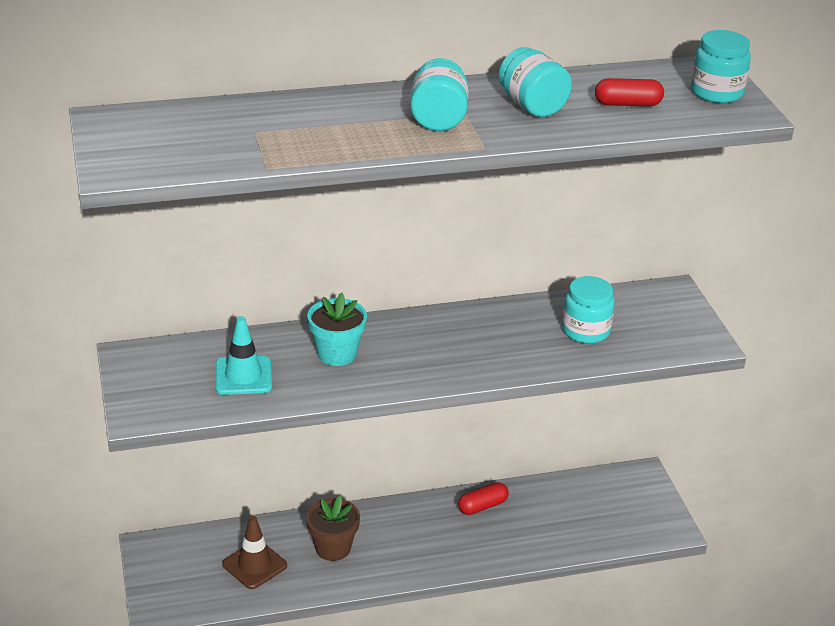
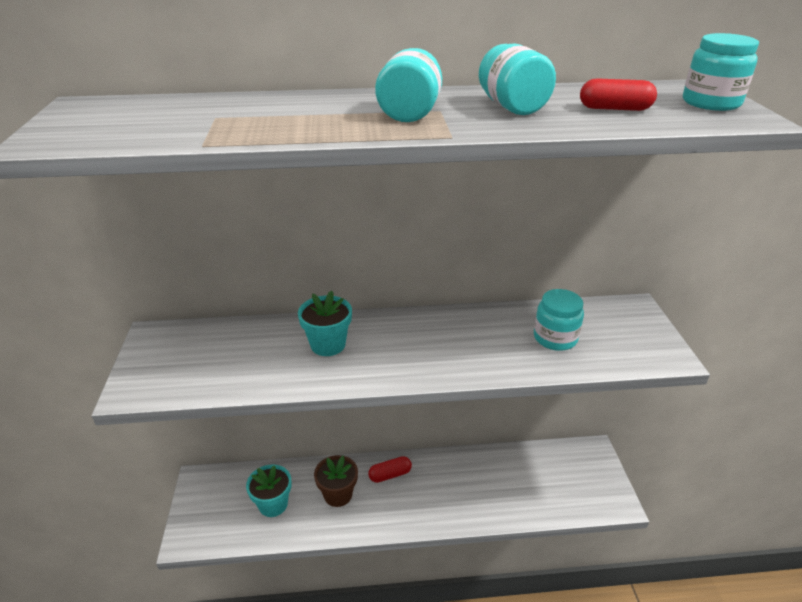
camera: 10 degrees right, 0 degrees up
(243, 376) = (239, 360): turquoise traffic cone -> none
(254, 565) = (273, 504): brown traffic cone -> turquoise flower pot
(482, 506) = (463, 467): red capsule -> red capsule (390, 474)

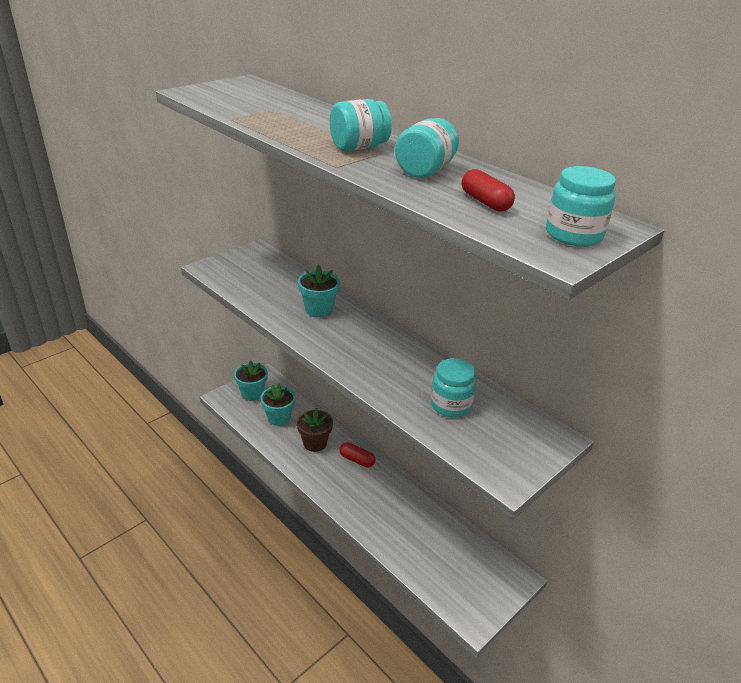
camera: 50 degrees right, 0 degrees up
(212, 507) = (252, 393): none -> turquoise flower pot

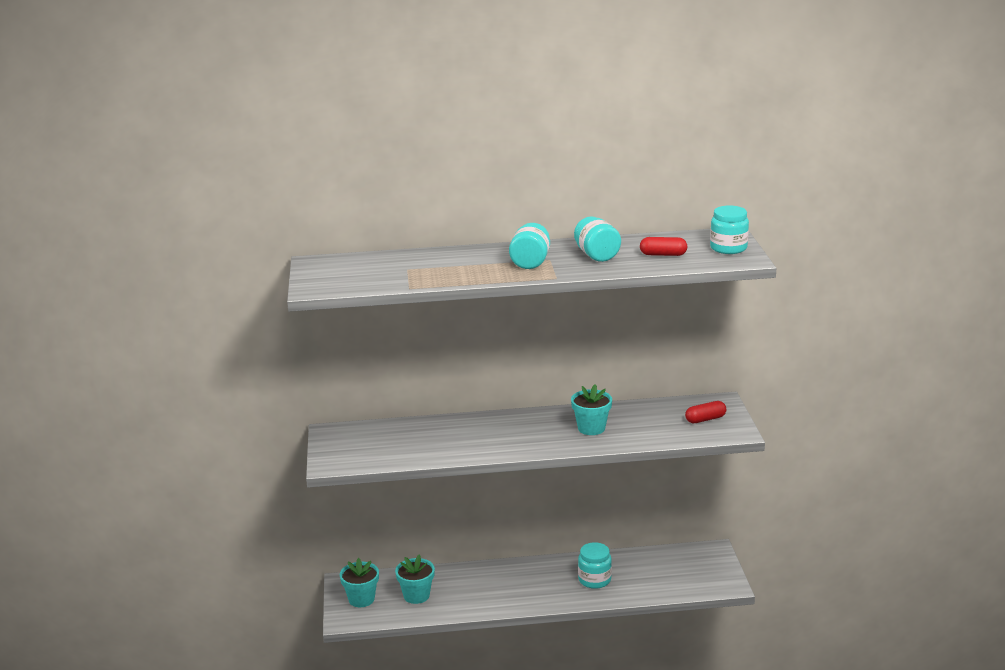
camera: 50 degrees left, 10 degrees down
(315, 443) = (474, 587): brown flower pot -> none
(319, 309) = (470, 433): turquoise flower pot -> turquoise flower pot (591, 428)
(357, 460) = (521, 573): red capsule -> red capsule (705, 419)
(451, 405) = (651, 423): turquoise jar -> turquoise jar (594, 580)

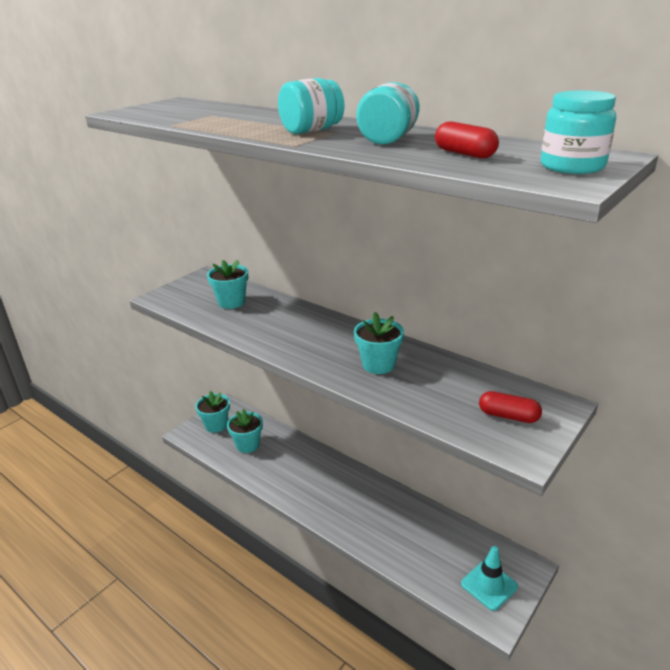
camera: 45 degrees right, 5 degrees up
(403, 439) = (231, 302): none -> turquoise flower pot
(594, 580) = (380, 520): turquoise jar -> none
(705, 572) = (489, 585): none -> turquoise traffic cone

